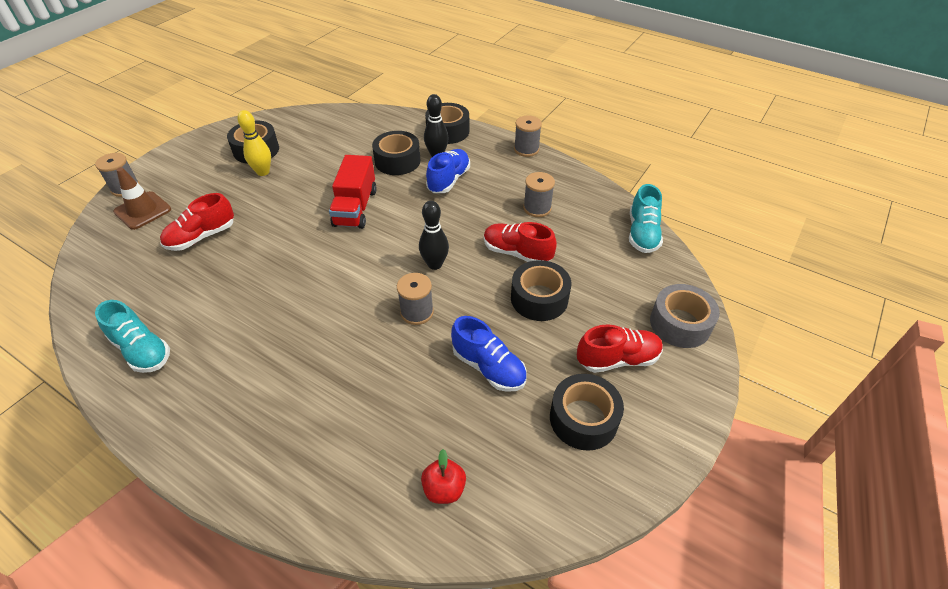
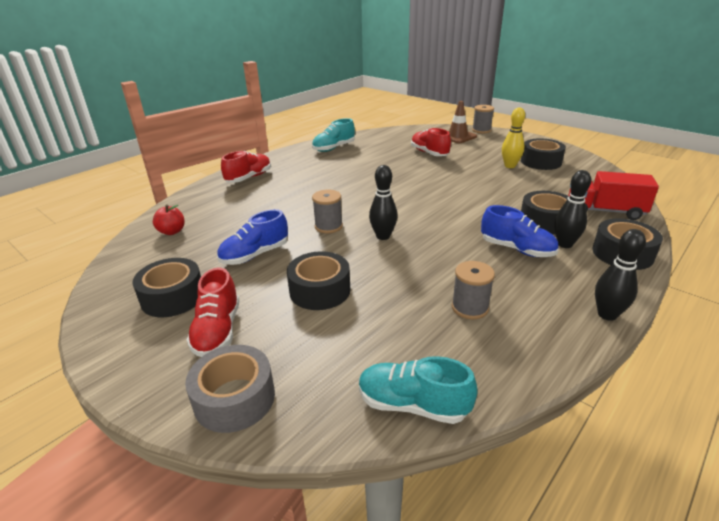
camera: 100 degrees right, 15 degrees down
(355, 208) = (464, 202): red truck -> red truck (604, 211)
(517, 253) = (390, 283): red shoe -> red shoe (249, 178)
(526, 149) = (607, 314): grey spool -> black bowling pin

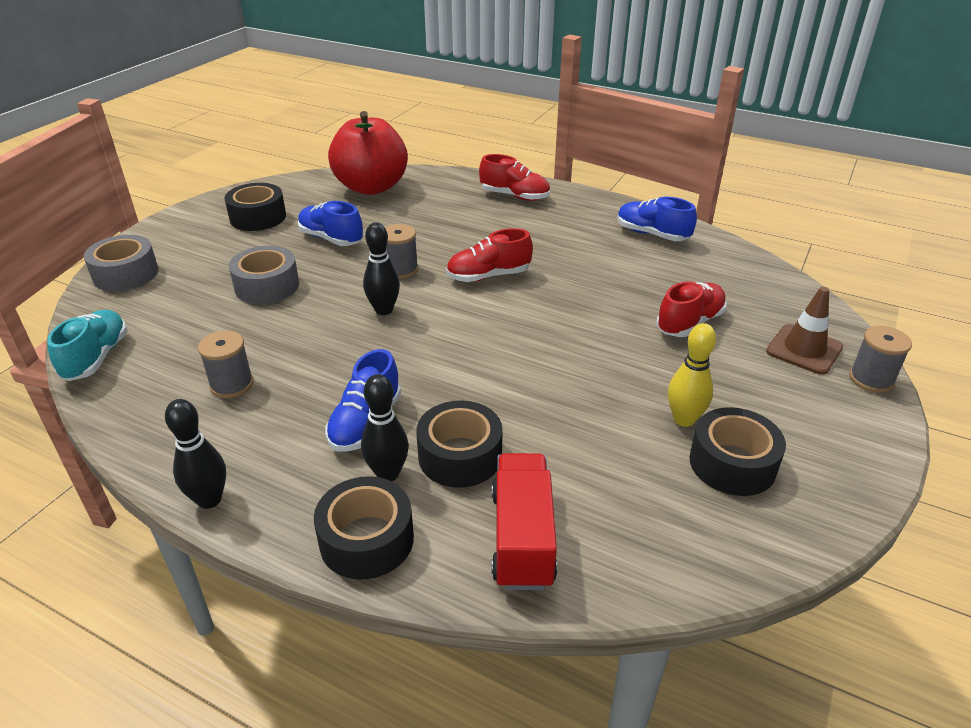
camera: 75 degrees right, 5 degrees up
(172, 231) = (371, 187): red apple -> red apple, size x2.50
(218, 331) = (208, 248): red shoe -> red shoe (488, 276)
(320, 290) = (267, 286): black tape -> grey tape
(334, 148) = (652, 234): turquoise shoe -> blue shoe

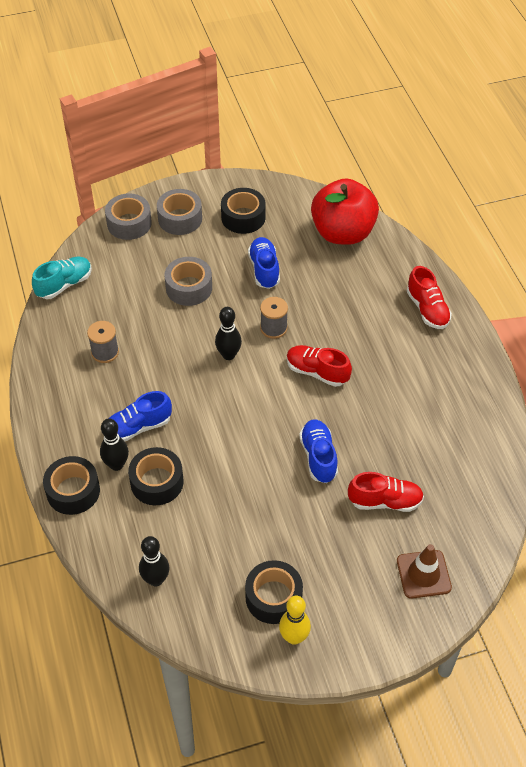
camera: 45 degrees right, 15 degrees up
(186, 246) = (180, 218): none -> grey tape
(209, 499) = (36, 417): black bowling pin -> black bowling pin (156, 579)
(522, 538) = (132, 546): red truck -> none
(652, 234) = (471, 415): blue shoe -> blue shoe (318, 457)
(684, 419) = (287, 555): yellow bowling pin -> yellow bowling pin (294, 637)
(871, 379) = (429, 624): grey spool -> none

